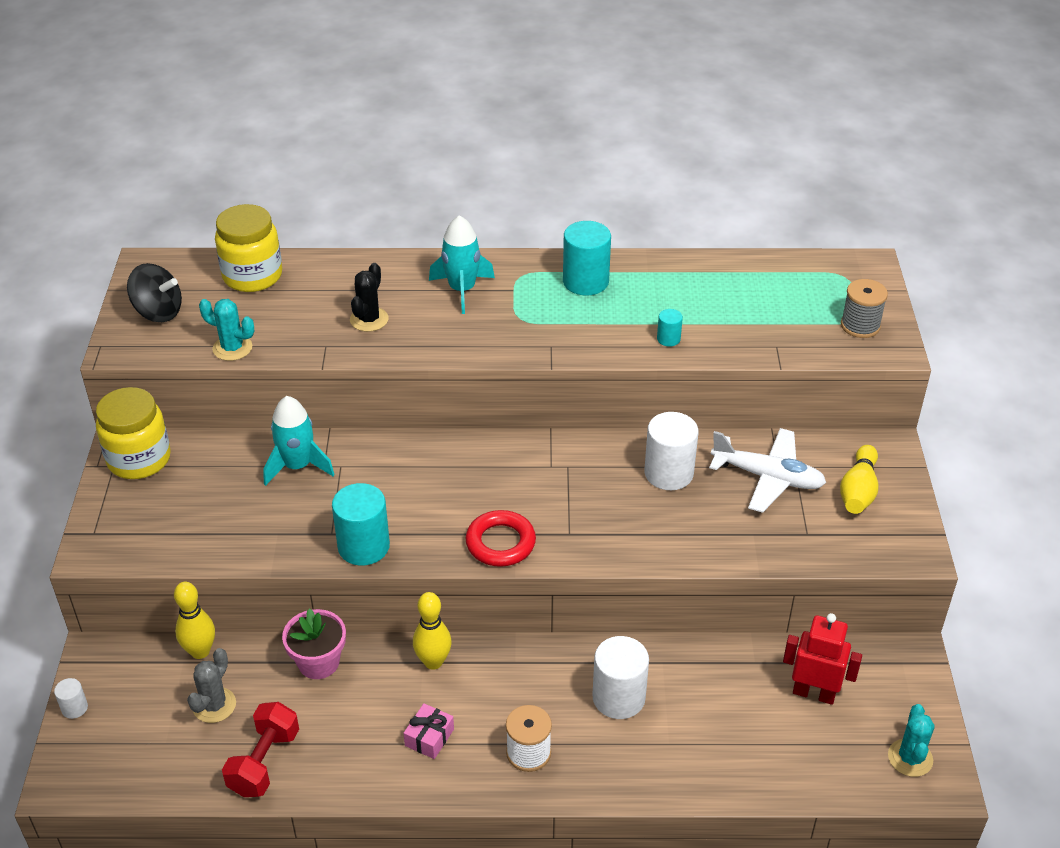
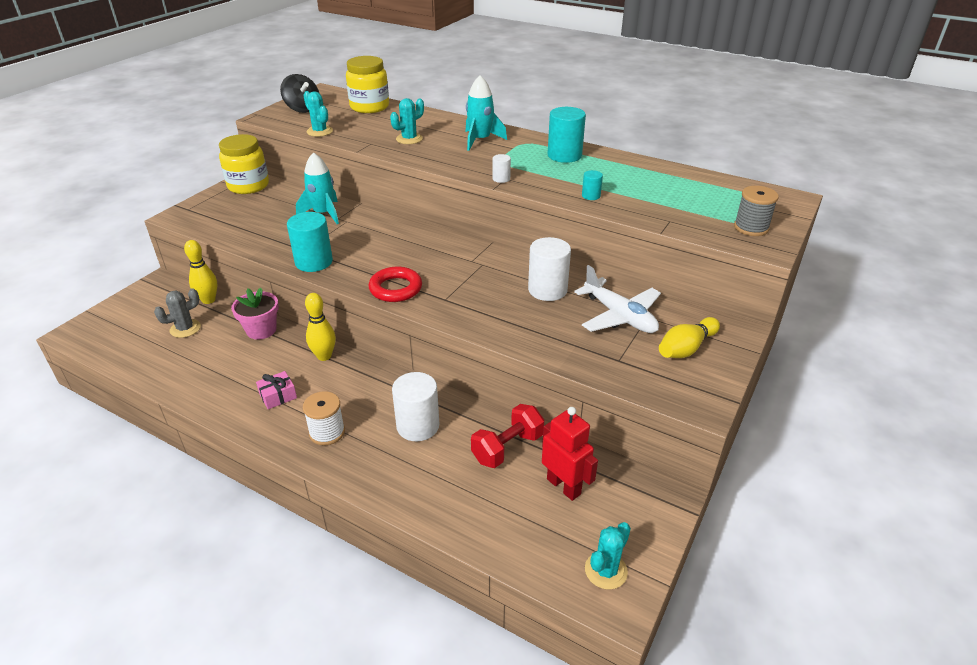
camera: 30 degrees right, 5 degrees down
(74, 708) = (121, 301): white cylinder -> white cylinder (501, 179)
(264, 762) = (176, 368): red dumbbell -> red dumbbell (507, 448)
(369, 319) = (409, 139): black cactus -> turquoise cactus

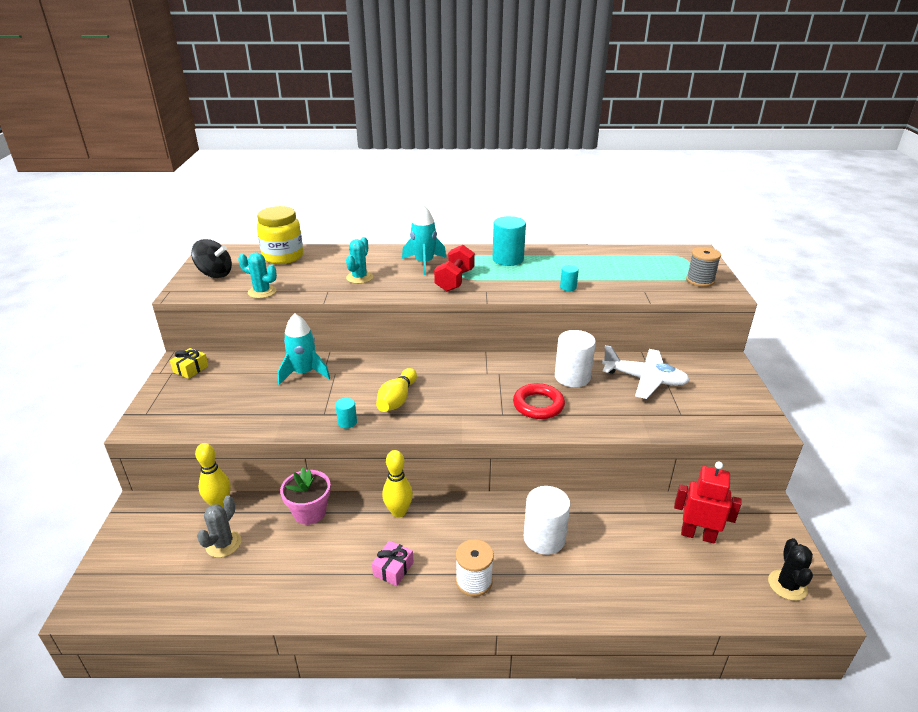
camera: 30 degrees left, 5 degrees down
(248, 186) = (191, 369): yellow jar -> yellow gift
(314, 262) = (347, 422): turquoise cylinder -> turquoise cylinder, size x0.49
(395, 288) = (451, 420): red ring -> red ring (538, 405)
(501, 179) = (483, 292): white cylinder -> none
(507, 448) = (629, 524): red dumbbell -> red dumbbell (455, 280)
(606, 570) = (787, 585): turquoise cactus -> black cactus
(686, 348) = (712, 388): yellow bowling pin -> yellow bowling pin (397, 399)

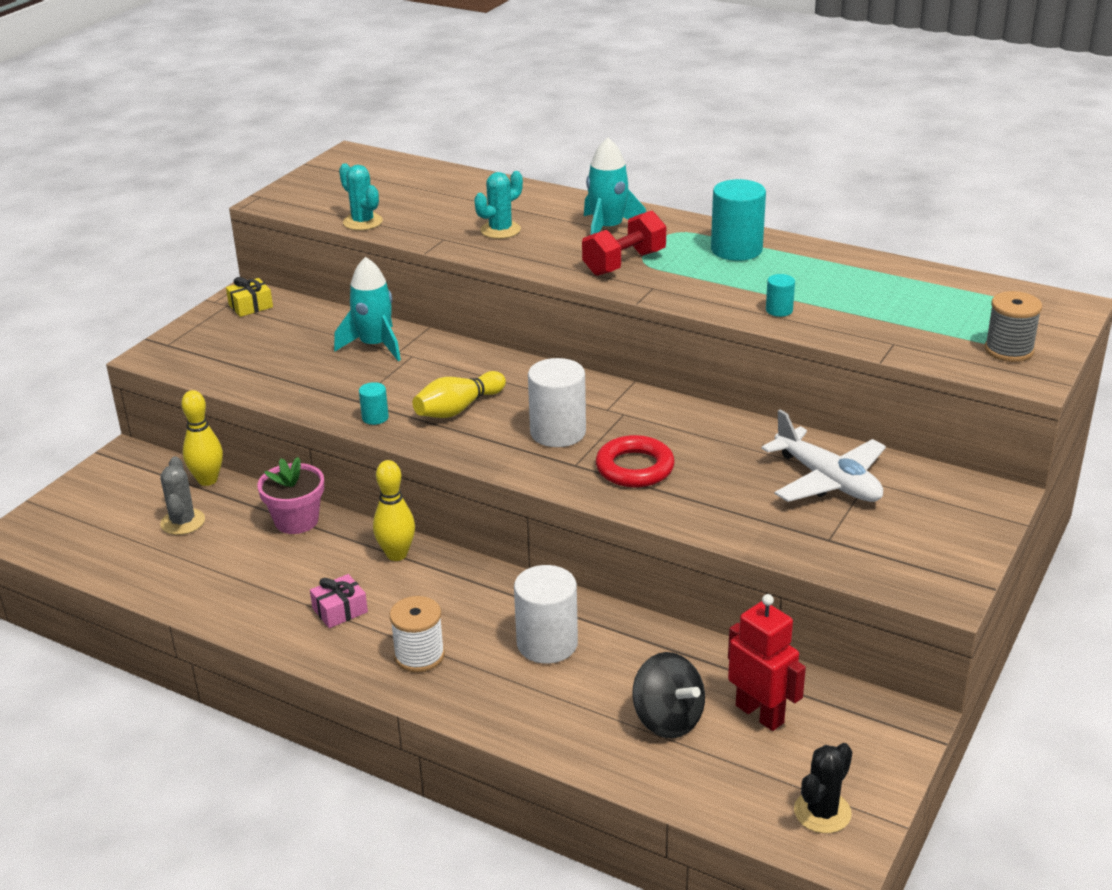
camera: 30 degrees right, 0 degrees up
(215, 274) = (328, 186): black spinning top -> black spinning top (668, 719)
(223, 544) = (183, 522): grey cactus -> grey cactus turned 60 degrees counterclockwise
(283, 256) = (430, 180): yellow jar -> none
(572, 377) = (722, 447): white cylinder -> white cylinder (558, 432)

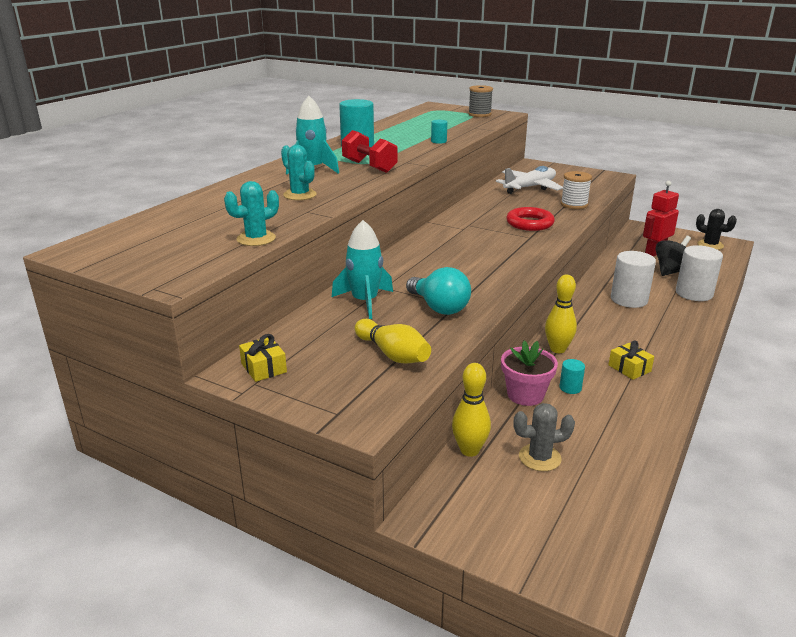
camera: 90 degrees left, 5 degrees down
(340, 610) = (629, 368): pink gift -> yellow gift
(352, 390) = (439, 307): none -> turquoise light bulb
(375, 417) = (482, 297): turquoise cylinder -> turquoise cylinder (570, 388)
(419, 656) = (661, 337): white spool -> white spool (574, 204)
(458, 409) = (466, 269): yellow bowling pin -> yellow bowling pin (392, 354)
(558, 432) = (493, 241): white cylinder -> white cylinder (694, 293)

